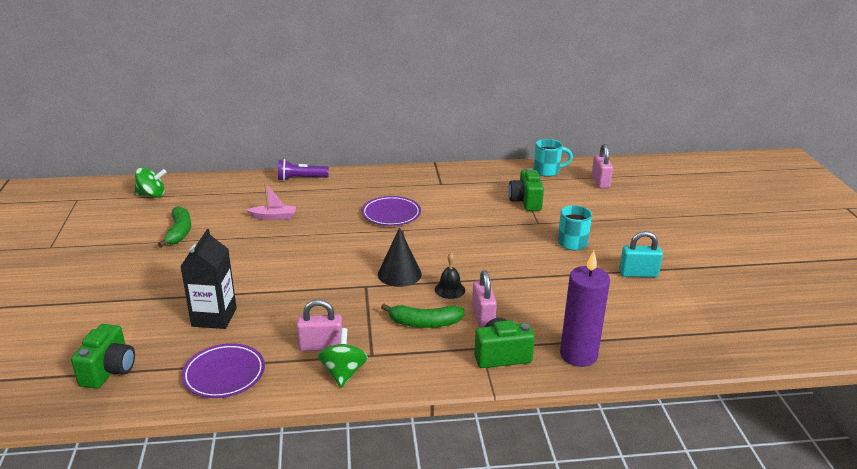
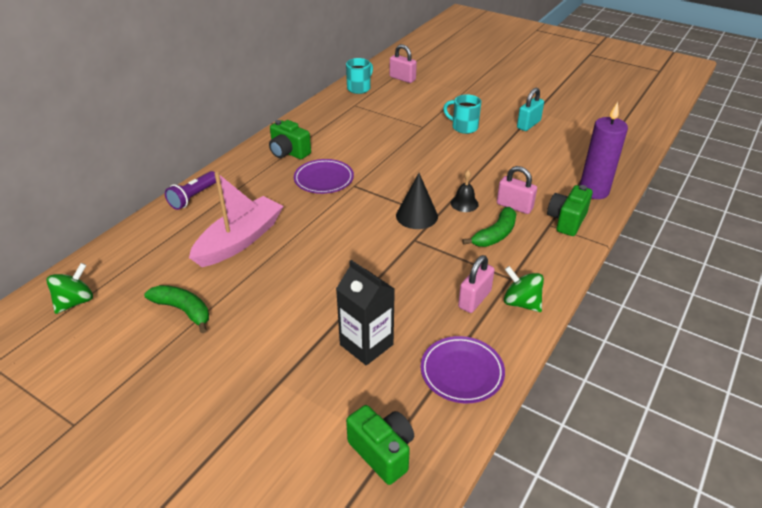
camera: 50 degrees left, 10 degrees up
(274, 217) = (240, 240): pink boat -> pink boat, size x2.02
(525, 202) = (388, 117): green camera -> green camera (288, 152)

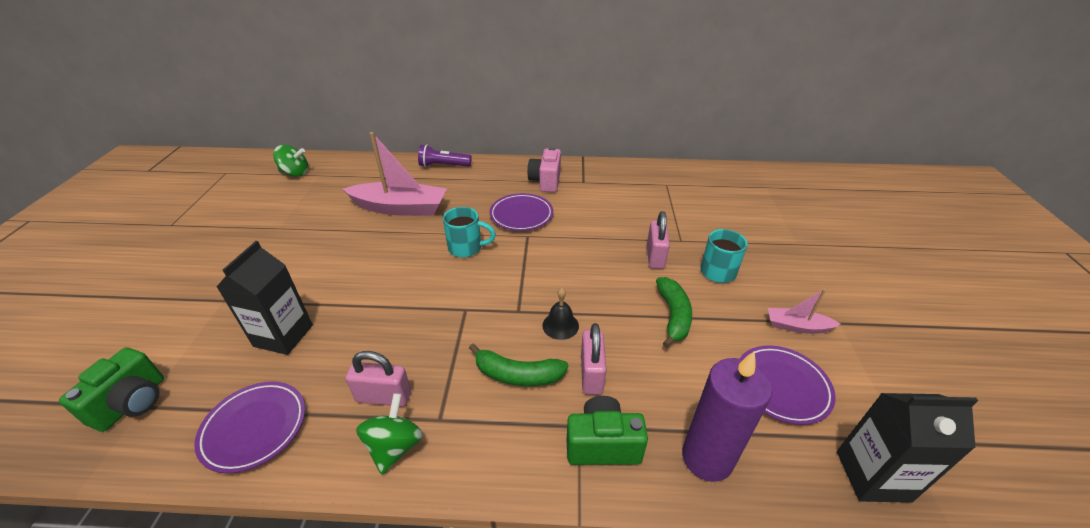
camera: 60 degrees right, 0 degrees up
(183, 310) = (300, 218): green banana -> green banana (673, 316)
(288, 152) = (545, 181): green camera -> pink camera
(359, 88) = (700, 175): turquoise mug -> turquoise mug (466, 248)
(402, 78) = (758, 193): pink padlock -> pink padlock (655, 256)
(416, 216) = (508, 296): black cone -> none
(528, 124) = (797, 326): turquoise padlock -> pink boat
(565, 149) = (781, 386): none -> purple plate
(627, 151) = (872, 476): none -> black carton

